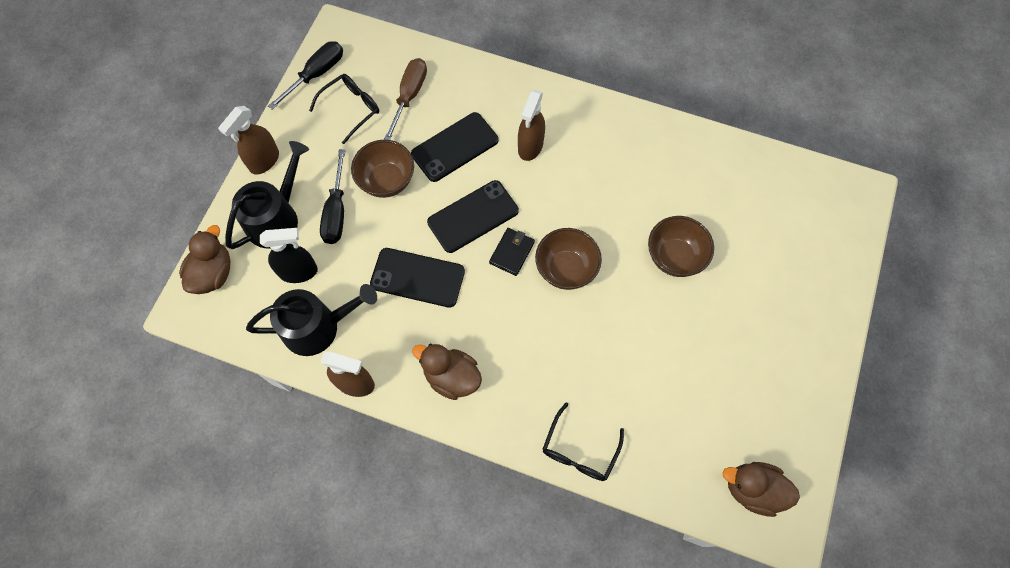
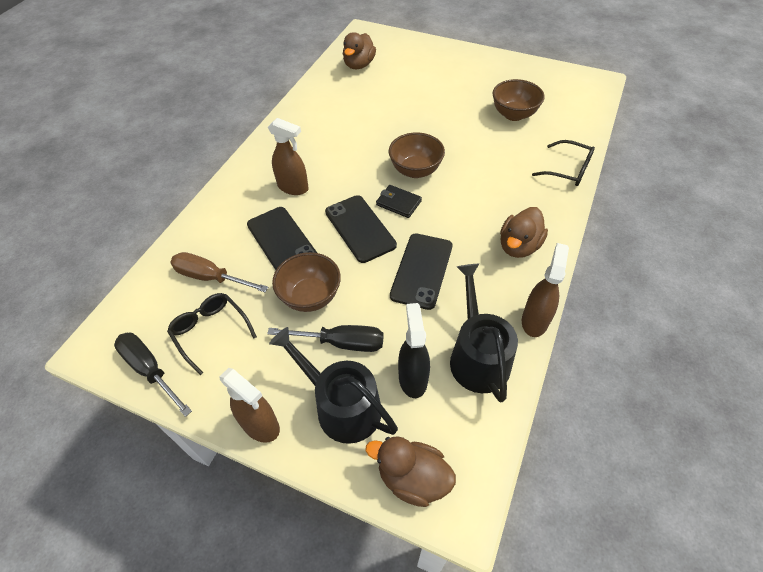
camera: 85 degrees left, 15 degrees down
(674, 257) = (407, 113): brown bowl -> brown bowl (513, 114)
(752, 489) = (576, 92): brown duck -> brown duck (359, 65)

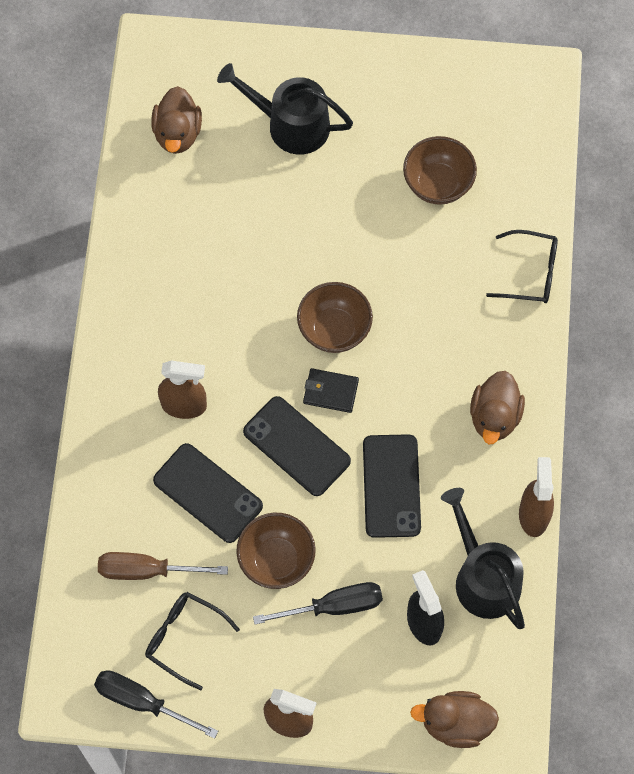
camera: 20 degrees left, 15 degrees up
(342, 406) = (362, 676): black watering can -> black watering can (291, 124)

